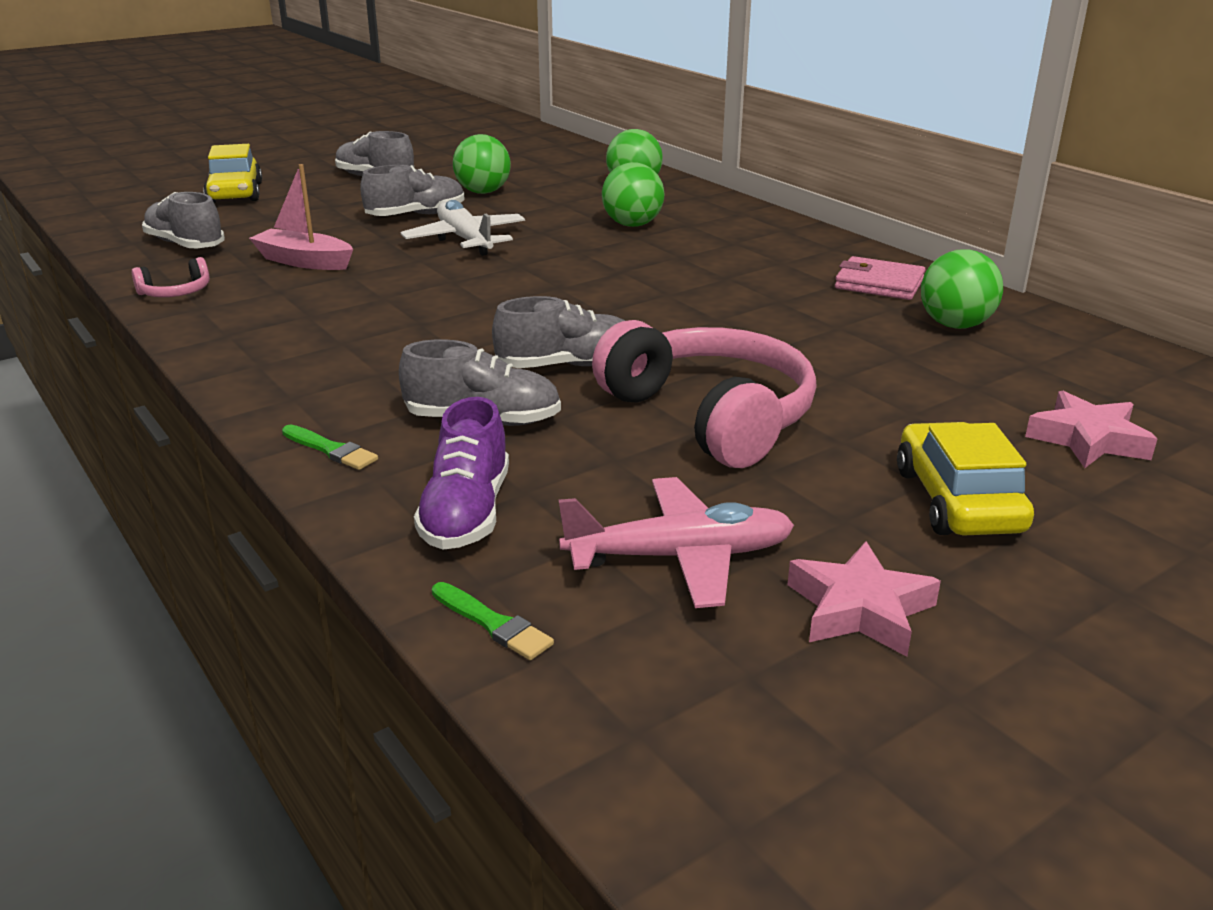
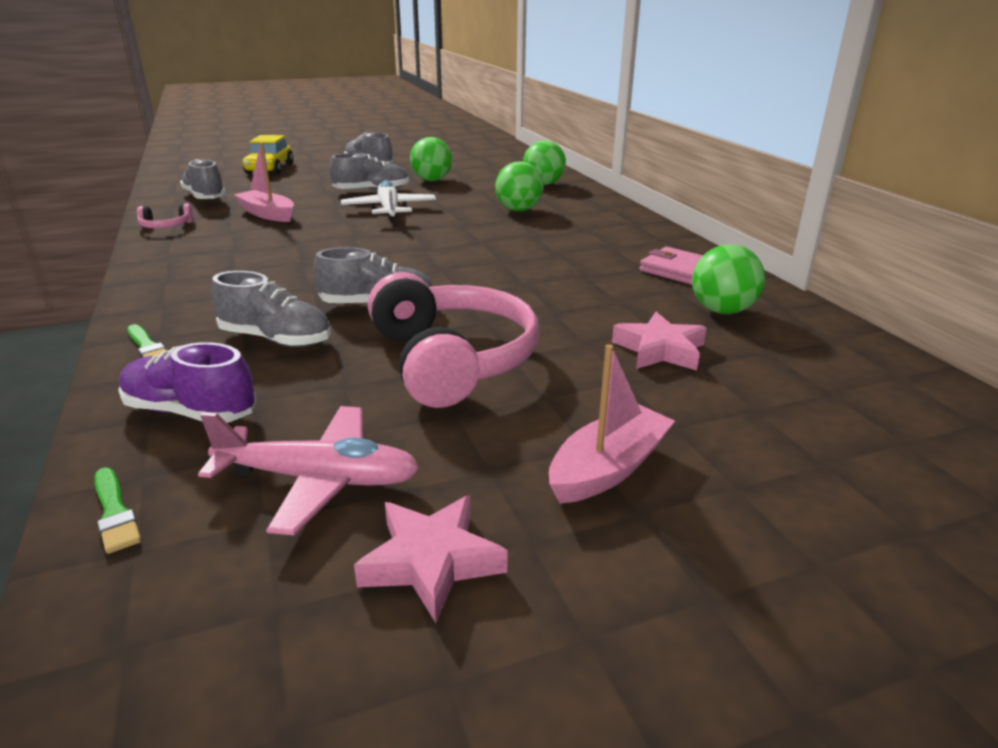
camera: 15 degrees right, 0 degrees up
(466, 513) = (191, 412): purple shoe -> purple shoe turned 90 degrees clockwise
(957, 500) = (608, 468): yellow car -> pink boat
(1087, 439) = (778, 428): pink star -> pink star (660, 350)

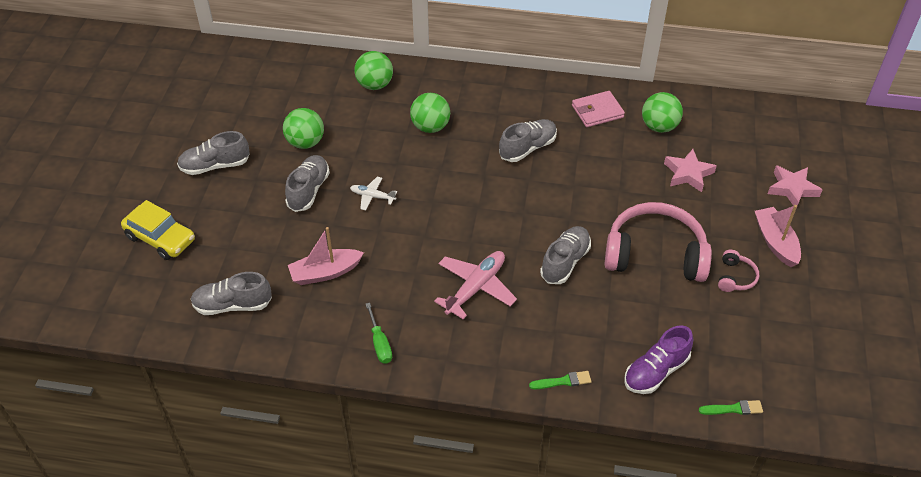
camera: 60 degrees left, 20 degrees up
(166, 226) = (309, 344): pink headphones -> pink headphones (735, 277)
(179, 249) = (379, 343): none -> green screwdriver
(276, 339) = (586, 320): grey shoe -> grey shoe (527, 148)
(319, 479) = (740, 335): pink plane -> pink plane (476, 287)
(389, 210) = (372, 196): white plane -> white plane, size x0.56
(432, 561) = (808, 317): pink star -> pink star (792, 189)

